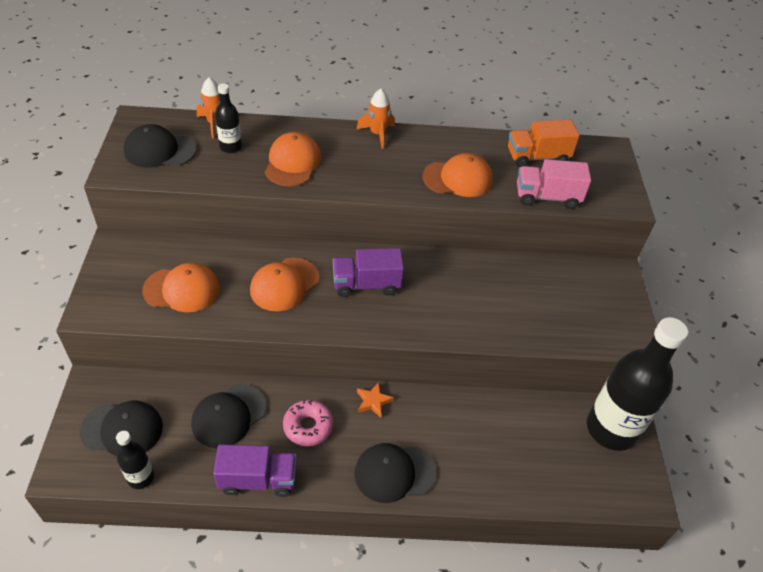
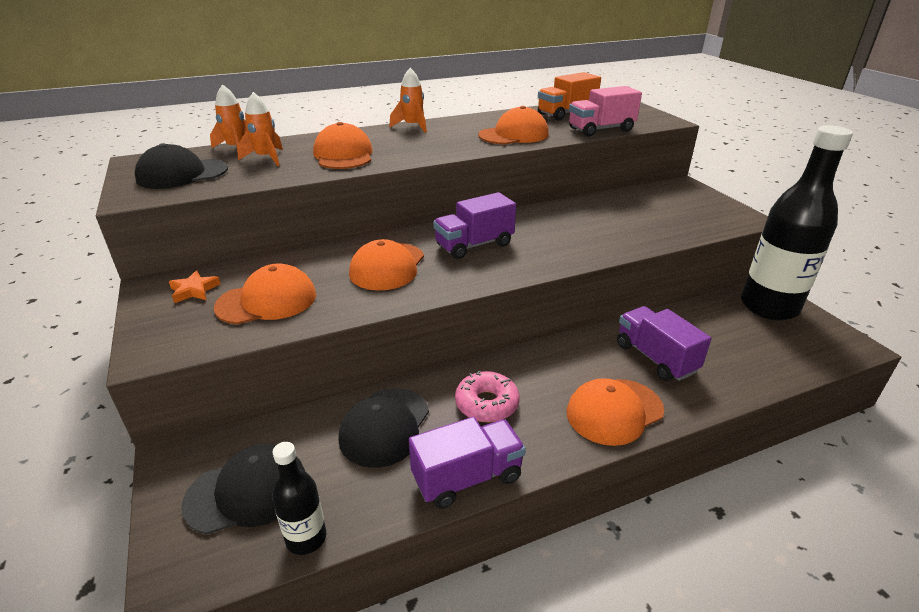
camera: 20 degrees left, 15 degrees down
(230, 147) = (266, 158): black bottle -> orange rocket
(373, 401) = (538, 358): orange star -> orange star (194, 290)
(394, 473) = (614, 411): black cap -> orange cap
(465, 439) = (655, 358): none -> purple truck

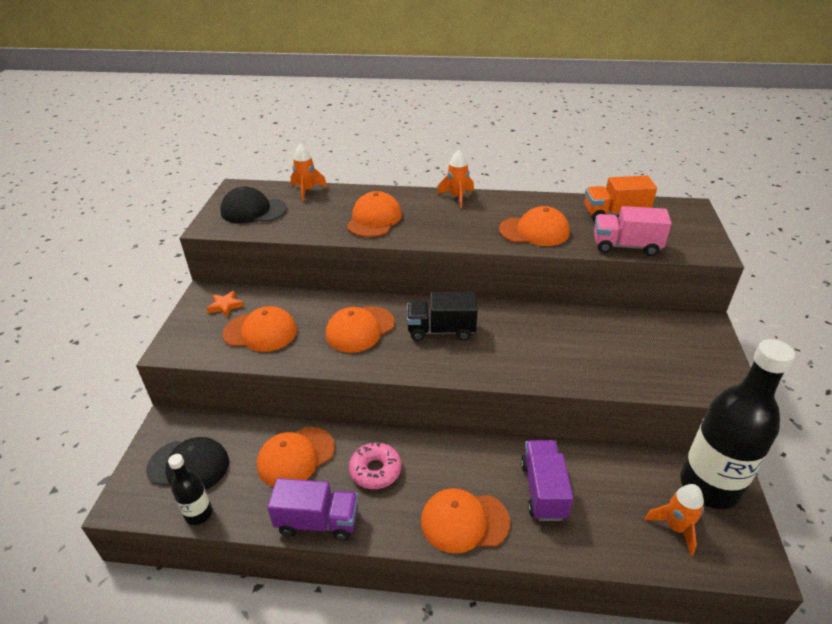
camera: 30 degrees right, 5 degrees up
(266, 158) = (318, 208): orange rocket -> orange rocket (676, 527)
(385, 427) = (295, 457): black cap -> orange cap
(474, 245) = (441, 330): purple truck -> black truck

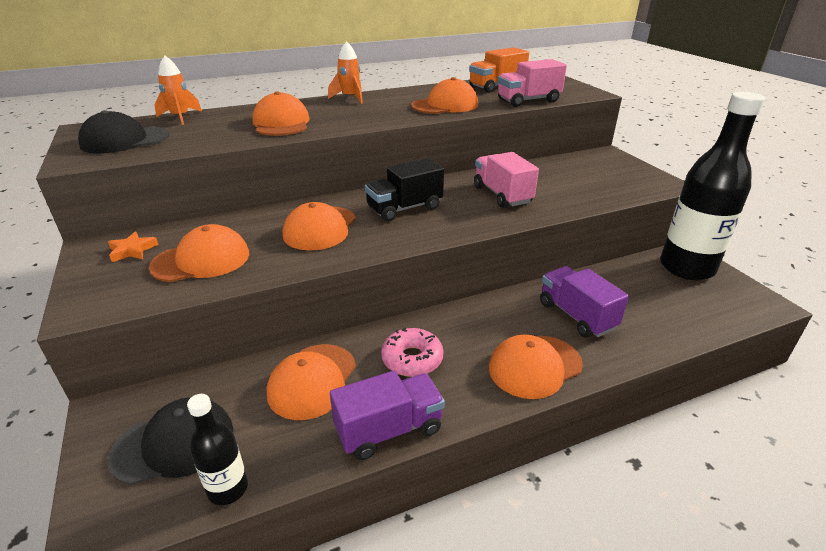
camera: 30 degrees left, 5 degrees down
(541, 344) = (502, 195): none -> pink truck
(676, 527) = (693, 302): orange rocket -> none

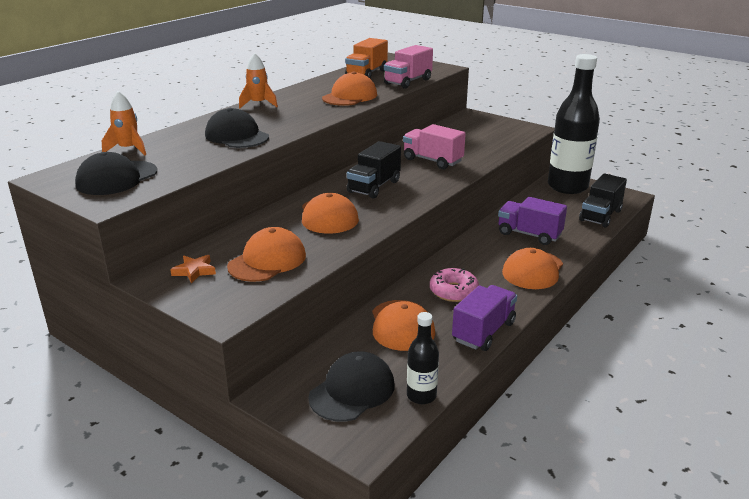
camera: 30 degrees left, 5 degrees down
(281, 123) = (236, 136): orange cap -> black cap
(699, 320) = (600, 216): none -> black truck

